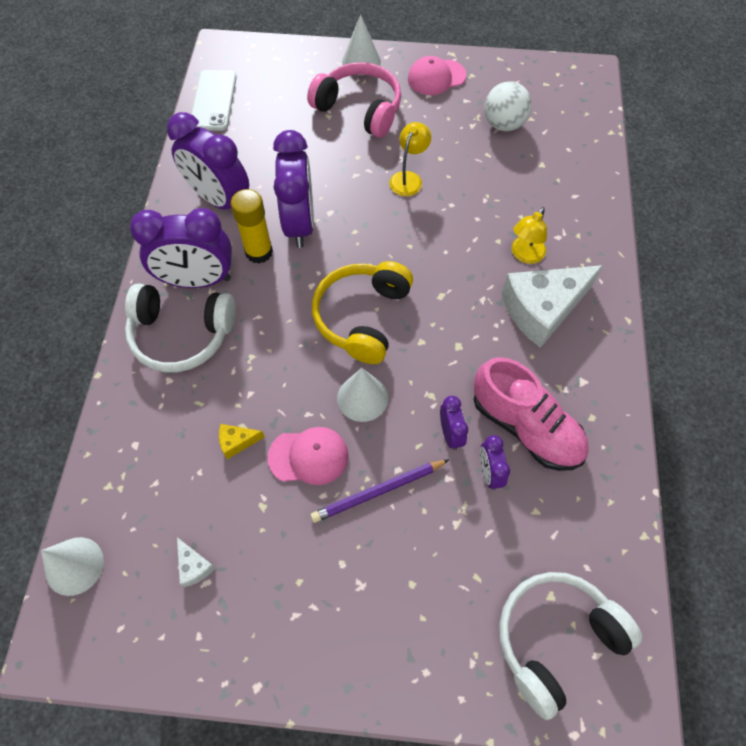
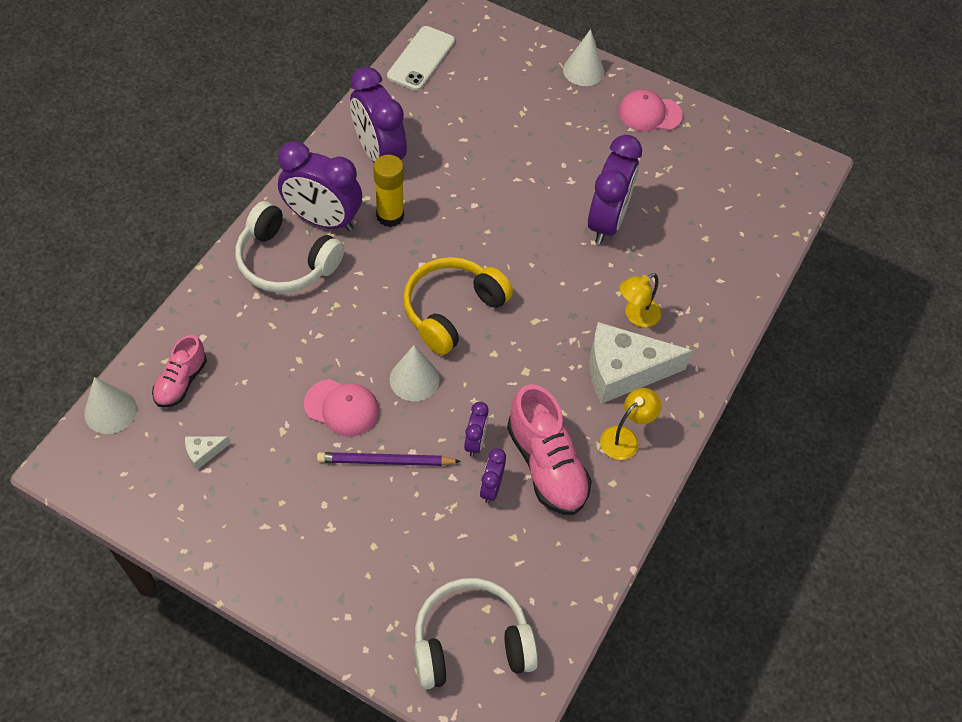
camera: 20 degrees right, 5 degrees down
(135, 501) = (181, 381): none -> pink shoe
(194, 566) = (203, 452): white cheese -> white cheese turned 75 degrees clockwise
(237, 442) = (287, 370): yellow cheese -> none
(299, 224) = (440, 204): purple clock -> purple clock (607, 222)
(359, 109) = (555, 117): pink headphones -> none
(408, 178) = (566, 202): yellow lamp -> yellow lamp (625, 438)
(504, 124) = (690, 185): white ball -> none

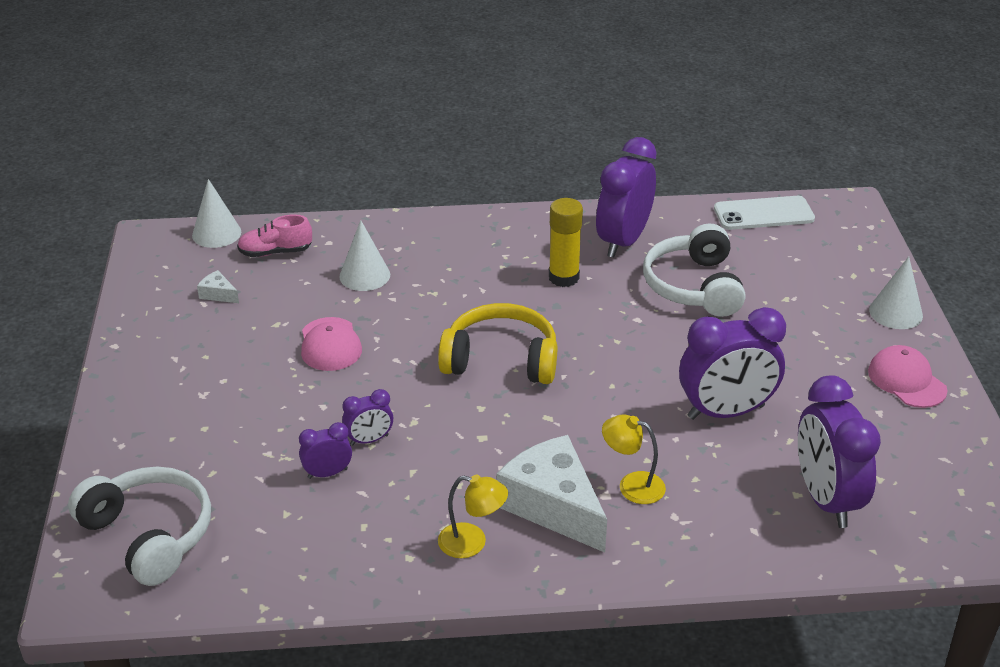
camera: 60 degrees right, 20 degrees down
(286, 261) = (449, 247): white headphones -> white headphones (694, 286)
(323, 220) = (515, 245): purple clock -> purple clock (826, 499)
(386, 461) = (297, 395): purple pencil -> none
(414, 379) = (401, 372): white cone -> white cone (364, 275)
(546, 465) = (387, 499): pink shoe -> none

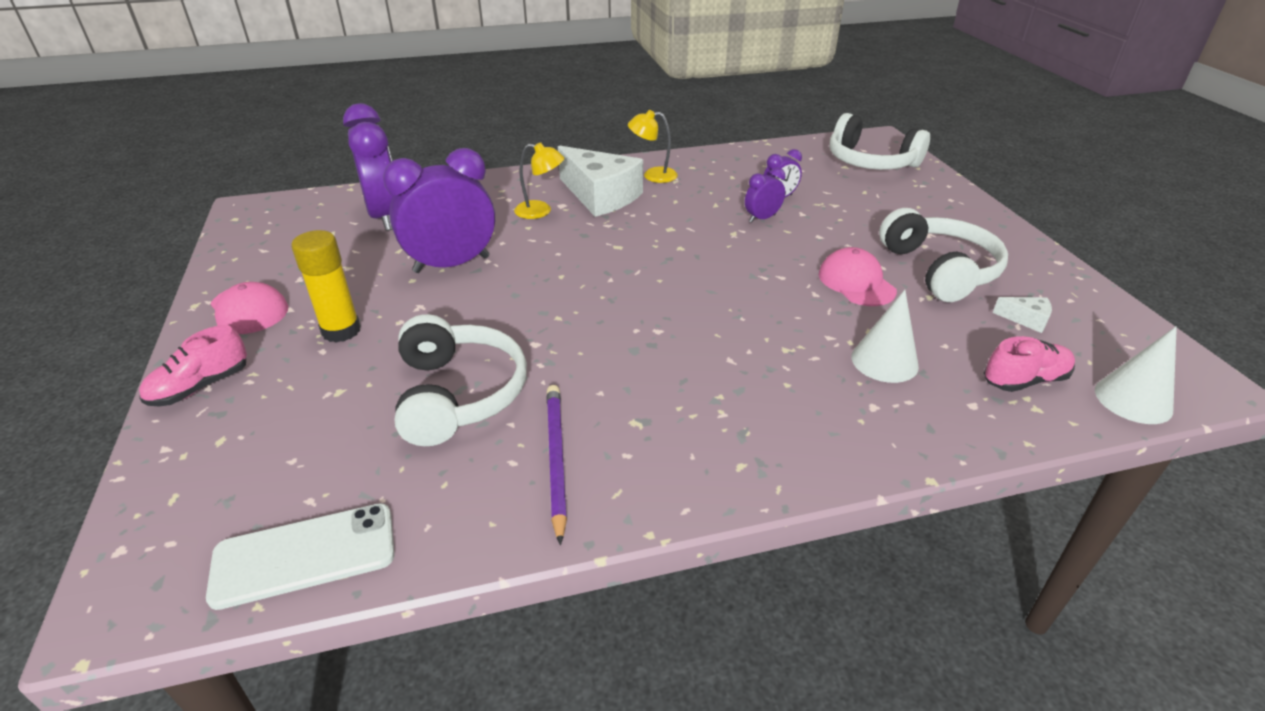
camera: 170 degrees right, 0 degrees up
(239, 349) = (939, 270): none -> white headphones
(501, 360) = (677, 286): yellow headphones -> none
(563, 277) = (633, 387): yellow glue stick -> yellow glue stick (341, 331)
(623, 241) = (555, 459): purple clock -> purple pencil
(895, 312) = (200, 387): white cone -> pink shoe

